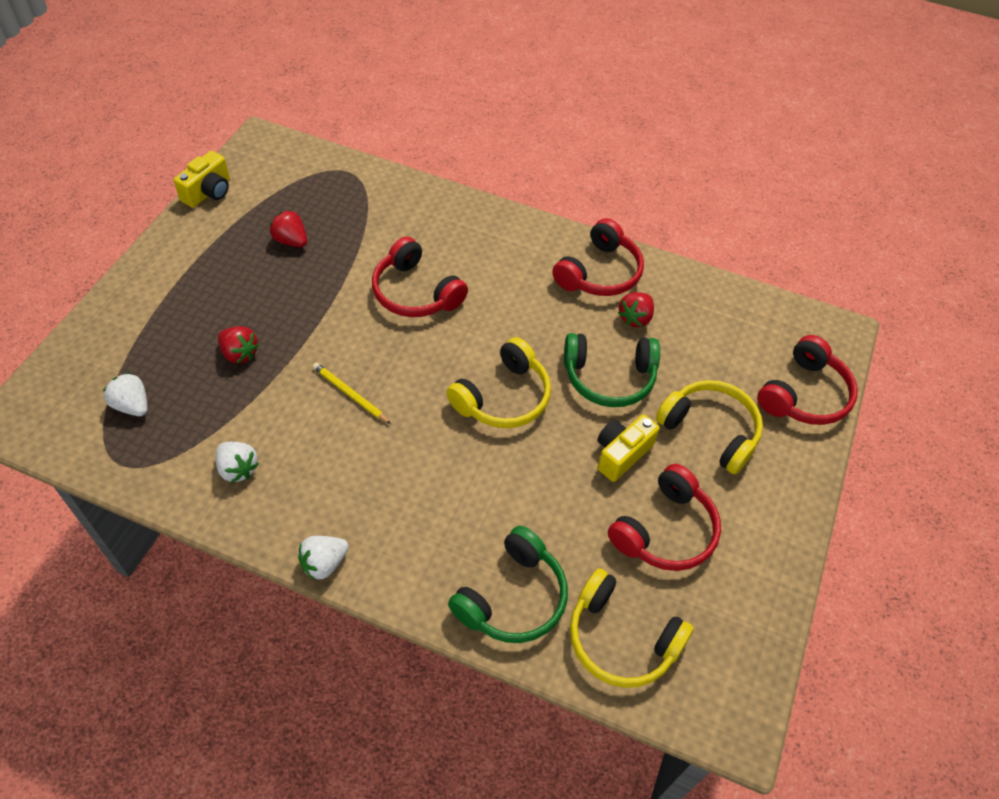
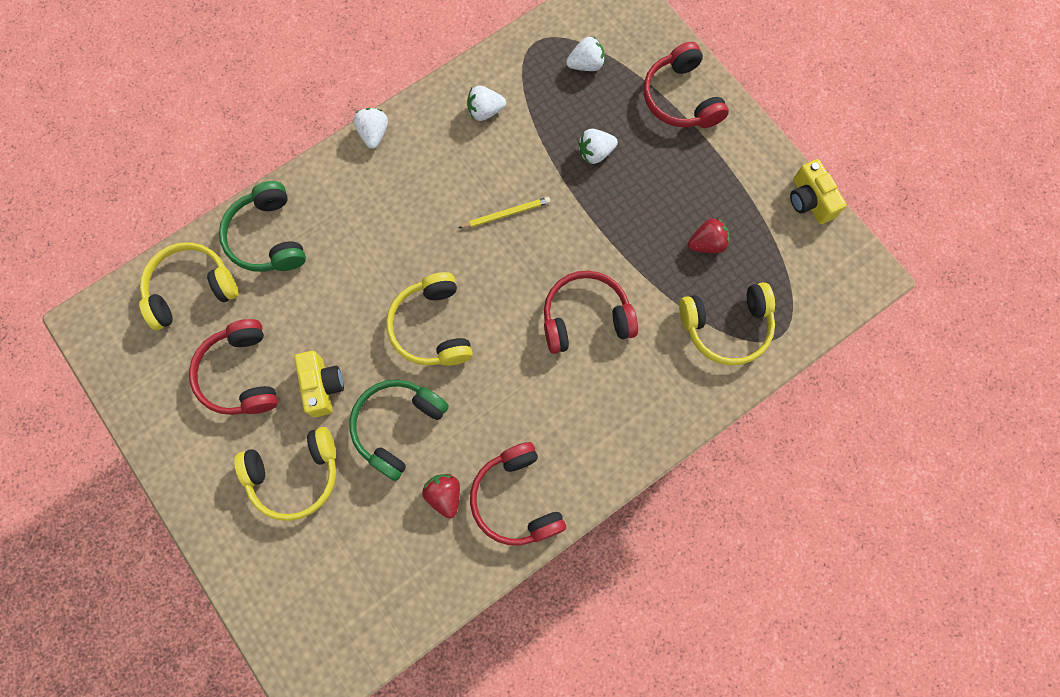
camera: 125 degrees right, 20 degrees up
(239, 353) = (595, 153): red strawberry -> white strawberry
(362, 203) = (726, 327): none -> yellow headphones
(804, 394) = (272, 590): red headphones -> red headphones (681, 98)

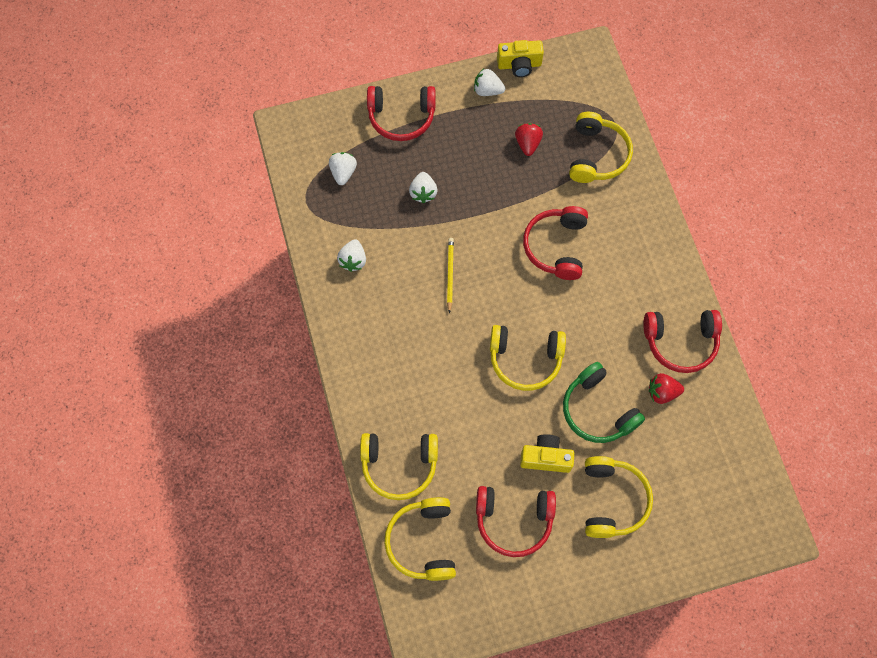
camera: 70 degrees left, 5 degrees down
(268, 237) = (399, 465): green headphones -> yellow headphones
(373, 133) = (337, 352): white strawberry -> white strawberry (487, 90)

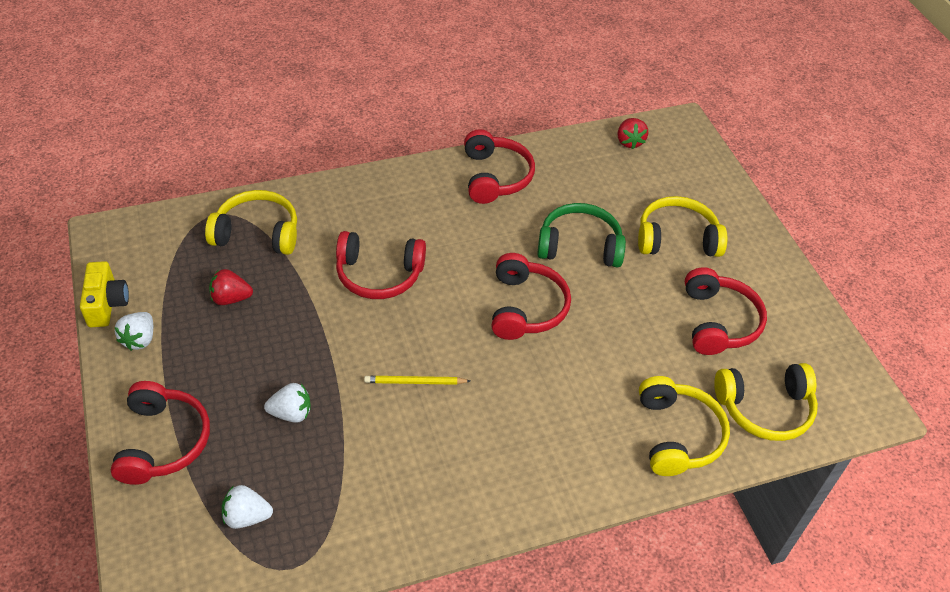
camera: 95 degrees left, 20 degrees down
(353, 260) = (393, 498): white strawberry -> none
(525, 359) = (526, 307): yellow headphones -> red headphones
(546, 458) = (641, 292): yellow camera -> none
(597, 410) = (579, 246): green headphones -> green headphones turned 135 degrees counterclockwise
(662, 392) = (553, 194): red strawberry -> red strawberry (629, 142)

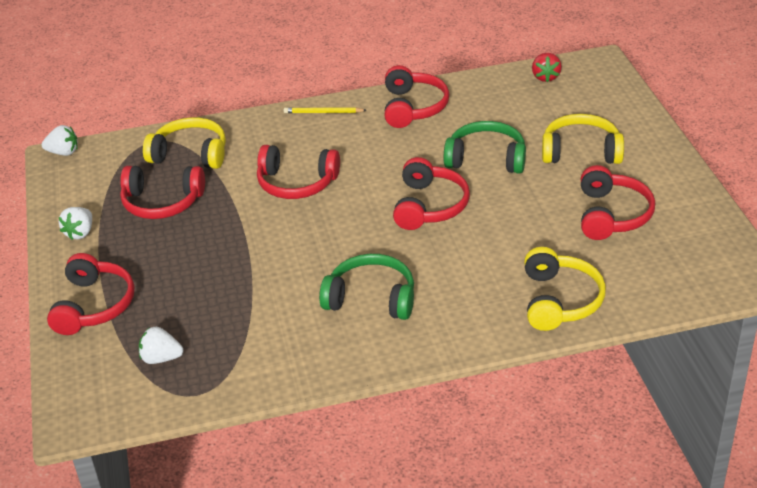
camera: 10 degrees right, 10 degrees down
(107, 304) = (54, 208): yellow camera -> none
(231, 298) = (162, 202): red strawberry -> red headphones
(291, 413) = (207, 285): white strawberry -> white strawberry (63, 152)
(415, 382) = (320, 262): yellow pencil -> yellow pencil (323, 112)
(475, 432) = (371, 298): none -> green headphones
(765, 408) = (647, 280): yellow headphones -> none

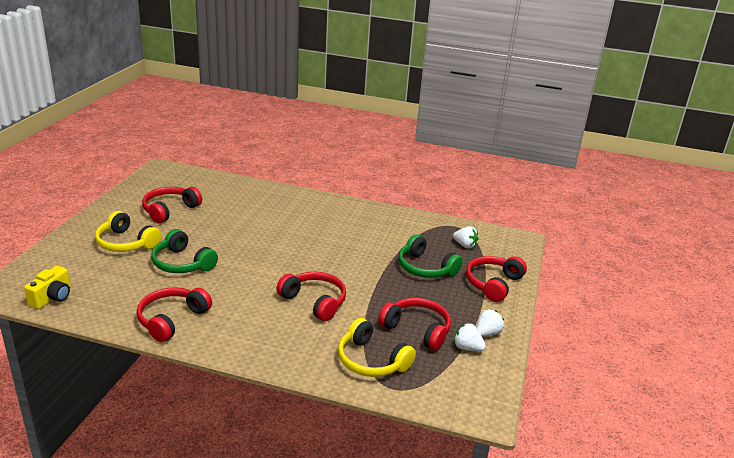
camera: 155 degrees left, 10 degrees down
(63, 152) = (479, 415): white strawberry -> white strawberry (467, 348)
(323, 112) = (238, 348): yellow pencil -> none
(371, 298) = (336, 227): green headphones -> green headphones (425, 268)
(429, 206) = (252, 253): red headphones -> none
(545, 77) = (52, 298): red strawberry -> yellow camera
(559, 300) = (251, 193): yellow headphones -> none

